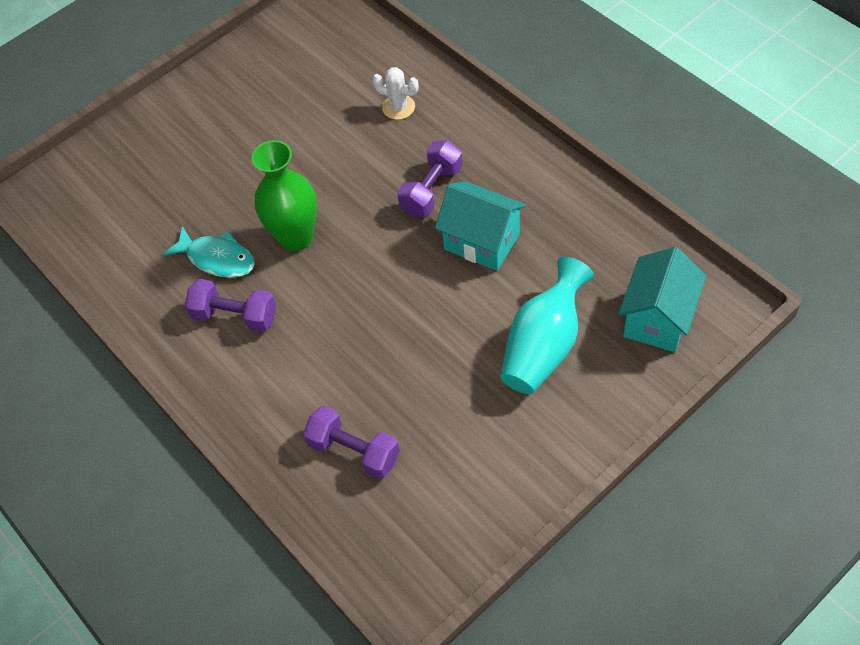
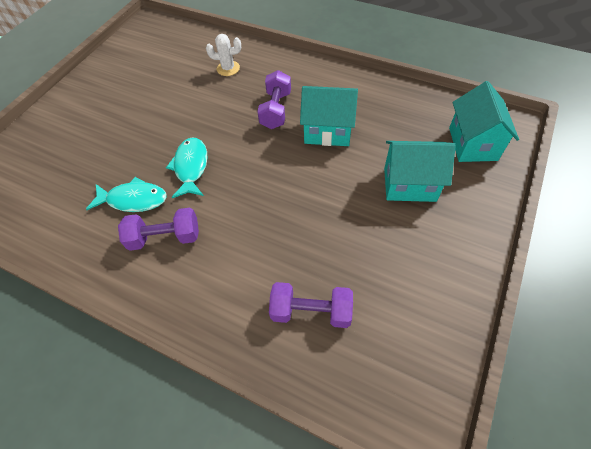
camera: 25 degrees left, 0 degrees up
(296, 238) = (191, 167): green vase -> turquoise fish
(544, 345) = (409, 184): turquoise vase -> turquoise house

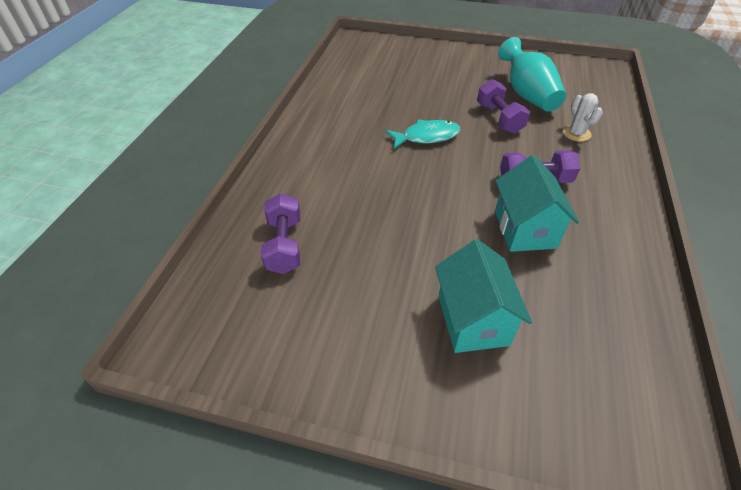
camera: 75 degrees right, 10 degrees down
(133, 200) = (378, 113): turquoise fish -> none
(160, 81) = (527, 94): none -> turquoise vase
(165, 237) = (345, 139): purple dumbbell -> purple dumbbell (499, 118)
(473, 144) = (587, 403): turquoise house -> none

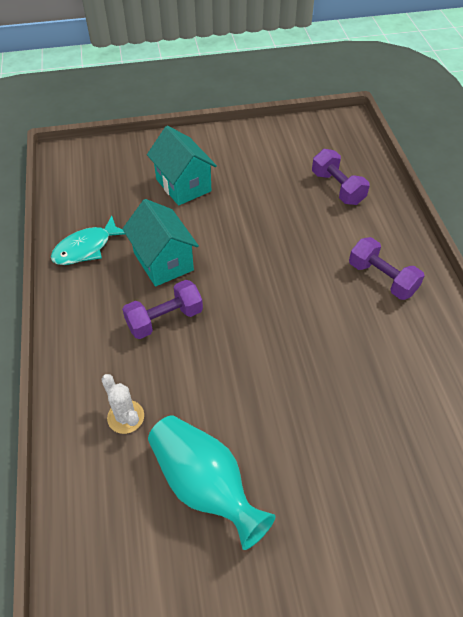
camera: 155 degrees right, 5 degrees up
(426, 137) = (298, 340): turquoise fish -> turquoise fish (86, 248)
(499, 118) = (228, 408): purple dumbbell -> purple dumbbell (382, 278)

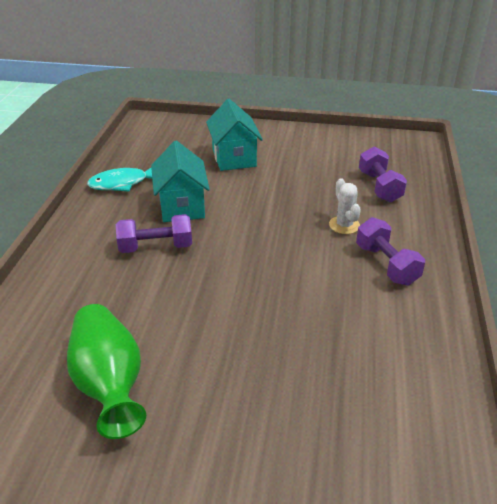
camera: 20 degrees right, 15 degrees down
(125, 417) = (74, 310): white cactus -> white cactus (344, 225)
(205, 485) = (109, 383): turquoise vase -> green vase

